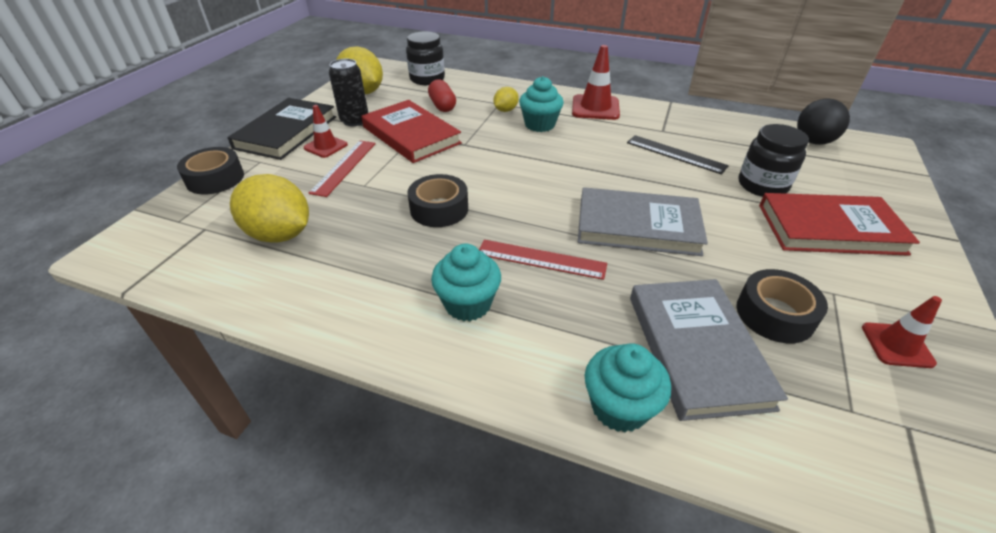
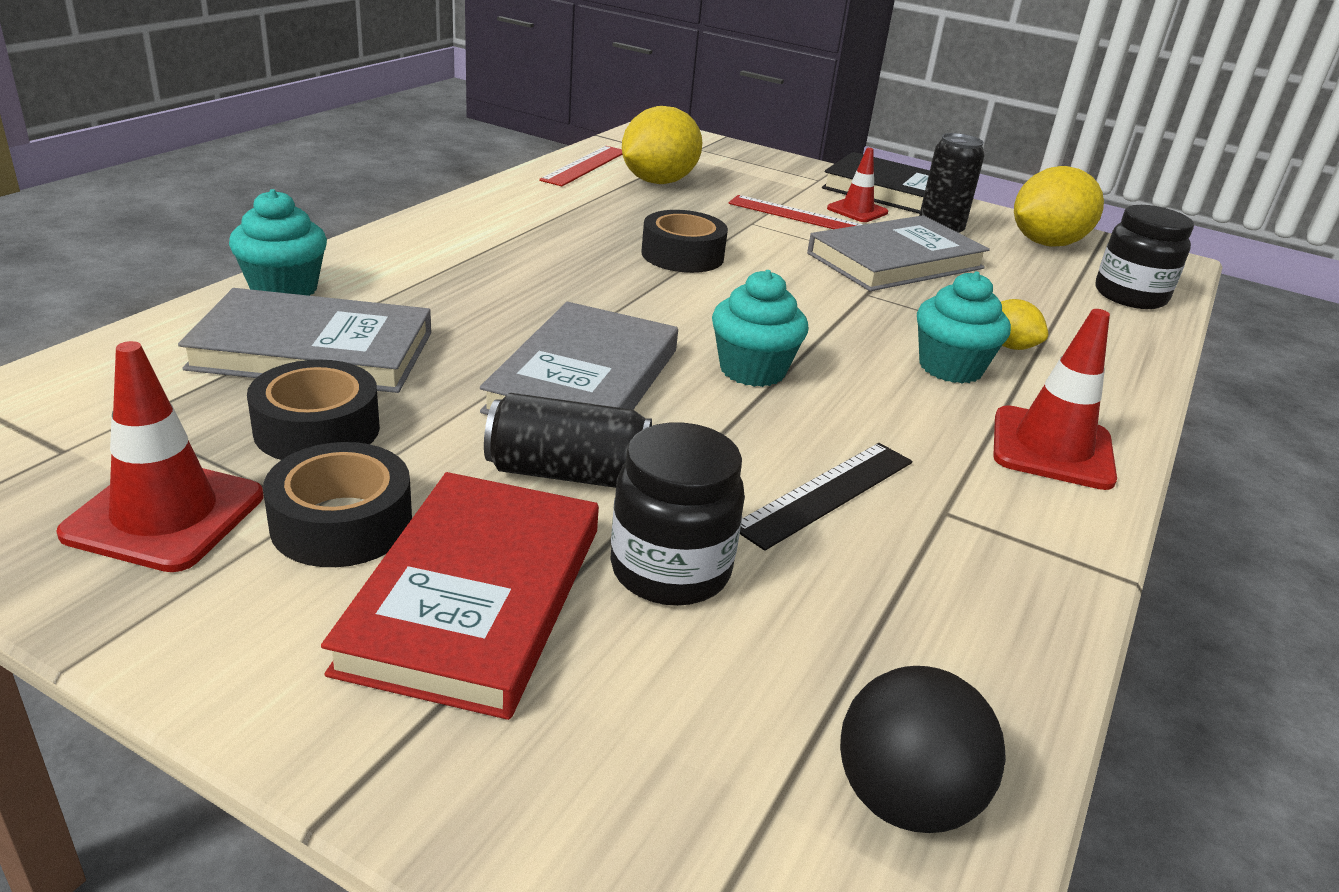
camera: 95 degrees right, 10 degrees down
(215, 179) = (780, 161): black tape -> black tape (342, 523)
(411, 135) = (895, 261): red book -> grey book
(442, 106) = (1012, 295): red capsule -> none
(468, 304) = (489, 247): turquoise cupcake -> turquoise cupcake (752, 370)
(541, 259) = (543, 296): red ruler -> red ruler (585, 165)
(726, 219) = (567, 473): none -> black can
(897, 345) = (165, 515): red traffic cone -> red traffic cone, size x1.57

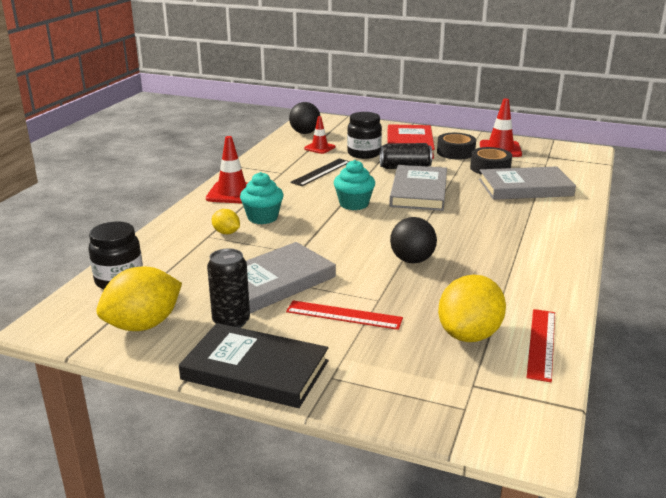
camera: 175 degrees right, 5 degrees down
(284, 289) = (574, 208): turquoise cupcake -> none
(682, 255) = (412, 260): black tape -> black ball
(857, 210) = (296, 333): red traffic cone -> red traffic cone (319, 148)

